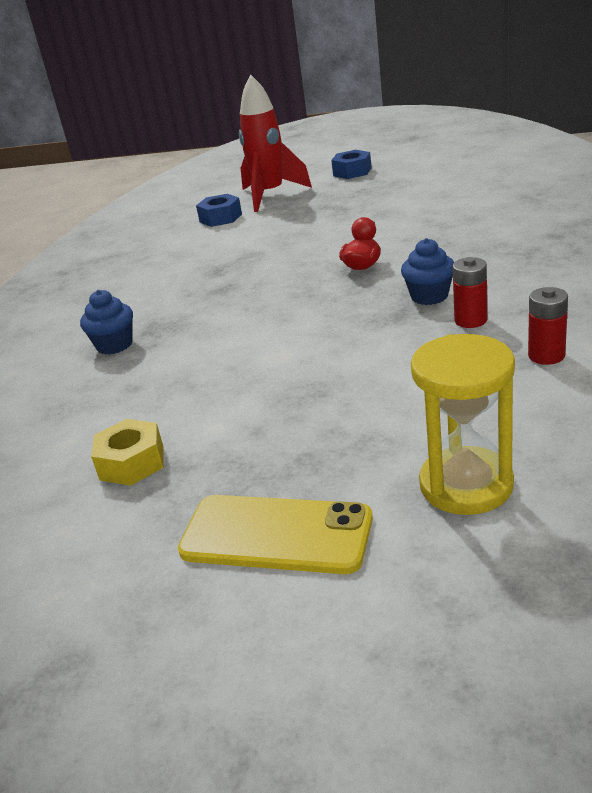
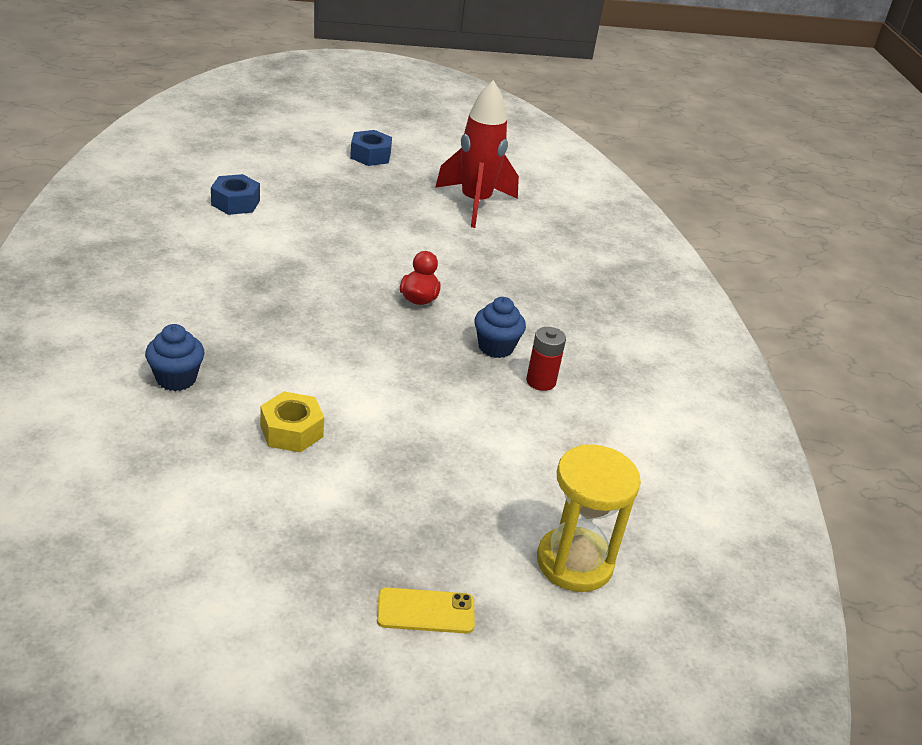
camera: 25 degrees left, 5 degrees up
(132, 463) = (256, 531): yellow nut -> yellow nut (291, 431)
(270, 195) = (285, 176): red rocket -> red rocket (475, 203)
(276, 535) = (425, 611): yellow phone -> yellow phone, size x0.59
(546, 356) = (614, 429): red battery -> none

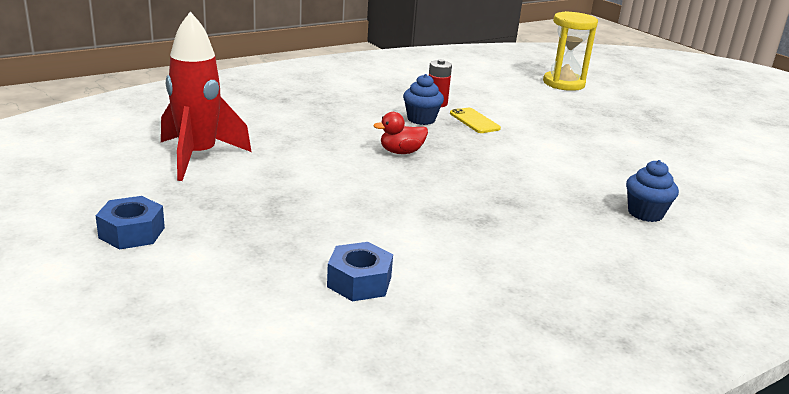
camera: 115 degrees left, 10 degrees down
(291, 431) = (612, 161): yellow nut -> none
(425, 611) = (651, 107): yellow phone -> yellow phone (474, 121)

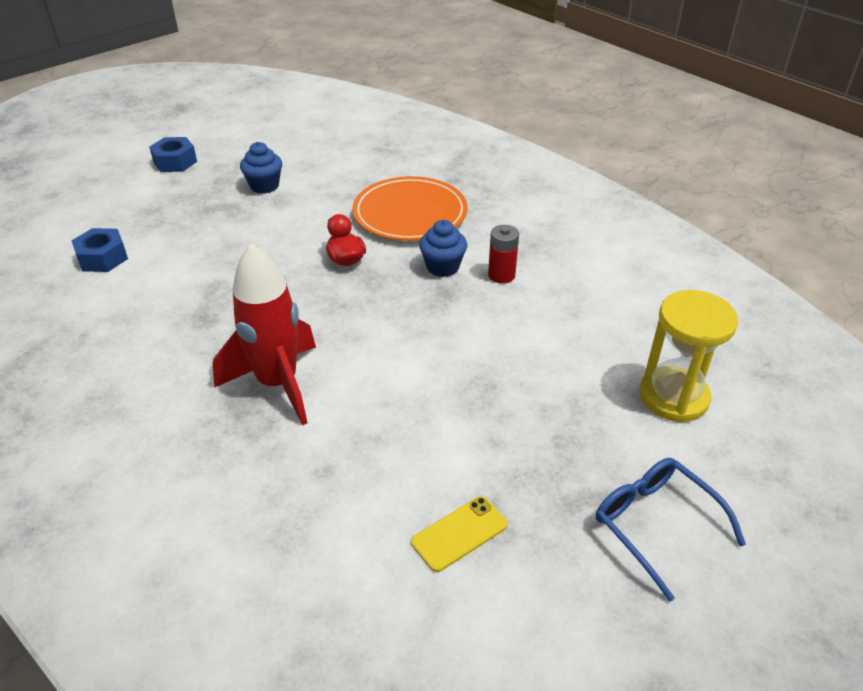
camera: 85 degrees right, 15 degrees up
(198, 157) = (301, 162): red rocket -> red rocket (278, 384)
(334, 121) = (410, 213): none -> orange plate
(474, 121) = (458, 307): yellow phone -> yellow phone (459, 534)
(645, 213) = (228, 443): blue cupcake -> blue cupcake (264, 186)
(662, 104) = (656, 525): none -> blue glasses

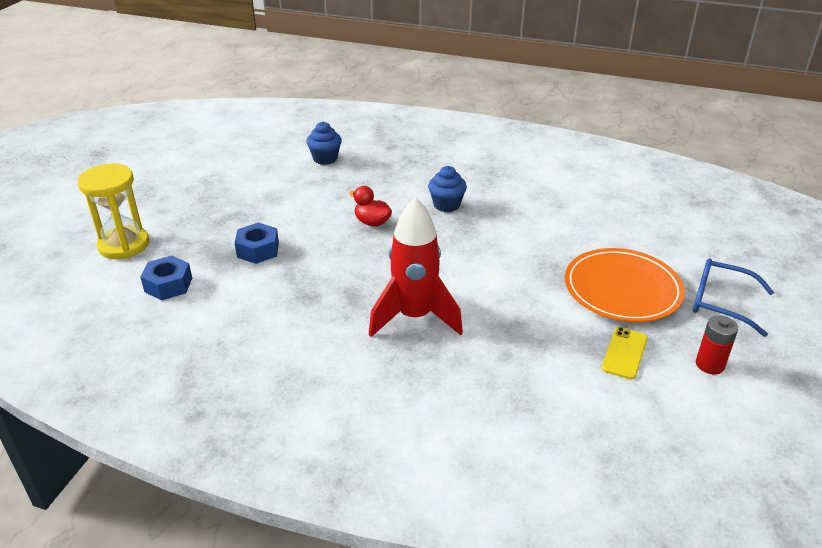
camera: 30 degrees left, 5 degrees down
(175, 162) = (146, 196): blue nut -> blue nut (258, 250)
(264, 186) = (248, 191): blue cupcake -> blue cupcake (325, 158)
(410, 213) = (385, 177): orange plate -> orange plate (622, 289)
(501, 275) = (491, 197): red battery -> red battery (709, 364)
(673, 397) = (663, 232): yellow hourglass -> yellow hourglass (124, 245)

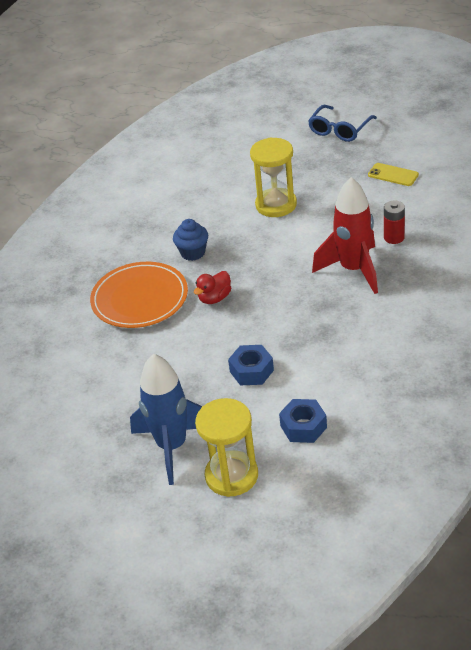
camera: 80 degrees left, 5 degrees up
(173, 212) = (172, 447): none -> blue rocket
(325, 158) = (85, 338): blue cupcake -> none
(538, 255) = (276, 205): none -> yellow hourglass
(622, 289) = (322, 169): orange plate -> orange plate (140, 298)
(709, 364) = (403, 143): red battery -> red battery (394, 237)

